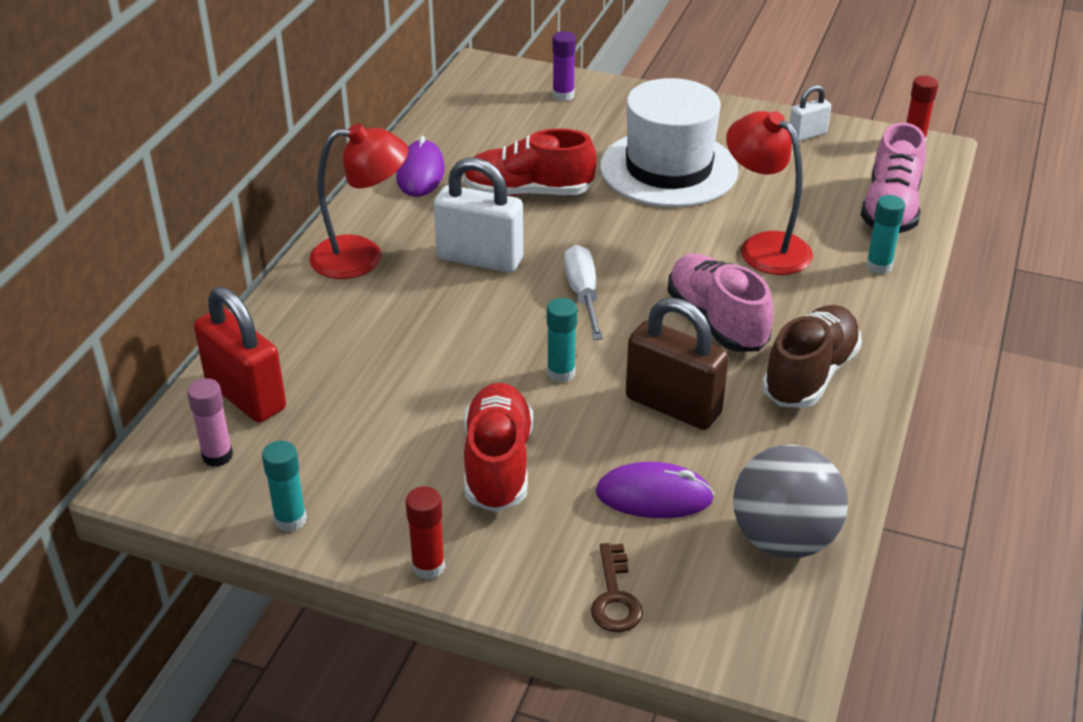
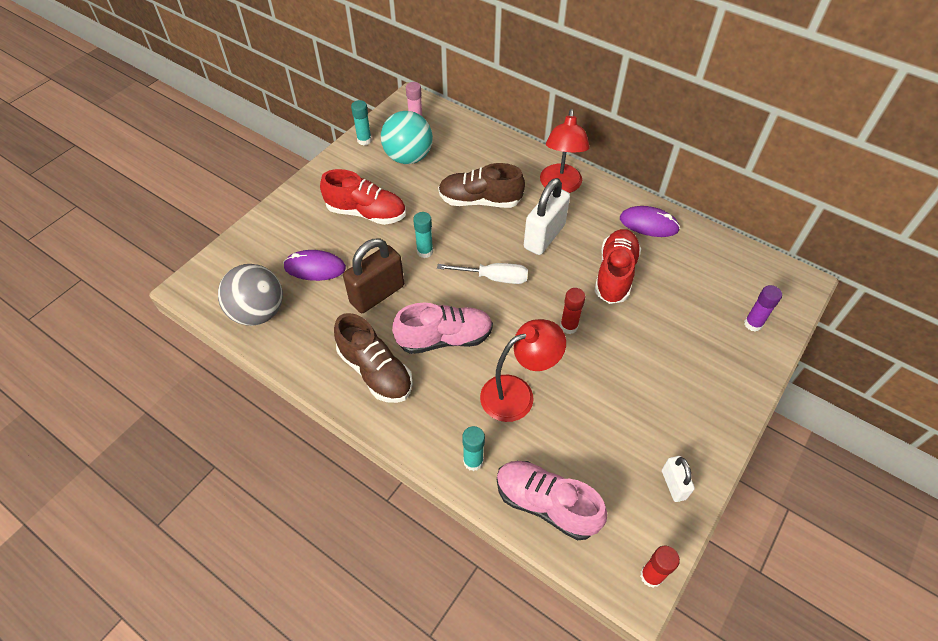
camera: 105 degrees right, 15 degrees up
(246, 396) = (454, 133): red padlock -> none
(330, 443) = (408, 157): none -> turquoise ball
(422, 334) = (480, 201): none -> brown shoe
(428, 567) = (314, 179): red glue stick -> red glue stick (568, 326)
(615, 597) = (261, 237): brown key -> none
(654, 496) = (315, 267): purple mouse -> purple mouse turned 75 degrees clockwise
(668, 169) = (633, 364): white hat -> none

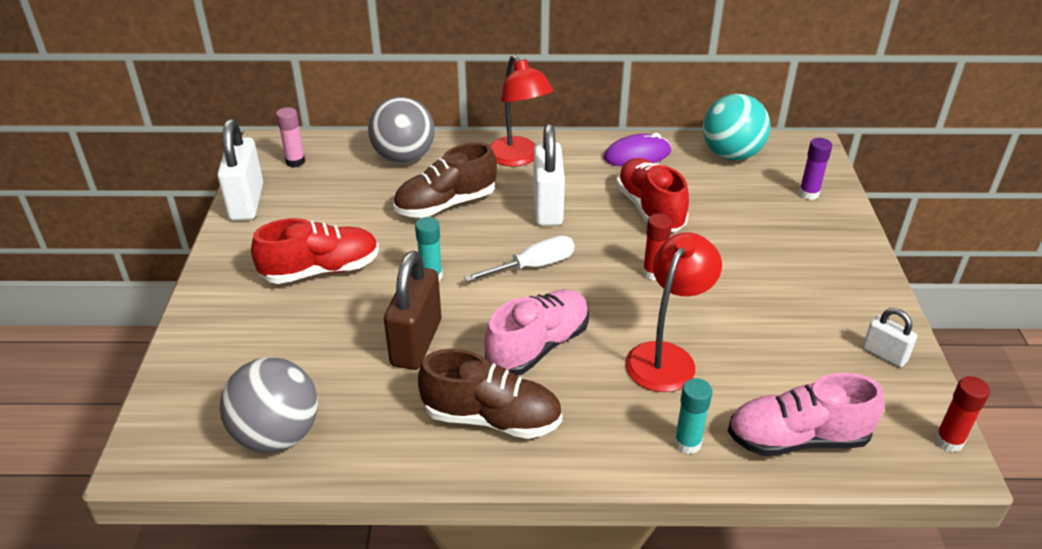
camera: 35 degrees left, 15 degrees down
(315, 267) = (309, 353): purple mouse -> none
(364, 140) = (246, 202): turquoise glue stick -> white padlock
(408, 157) = (320, 197): turquoise ball -> turquoise ball (731, 155)
(484, 150) = (404, 158): none -> grey ball

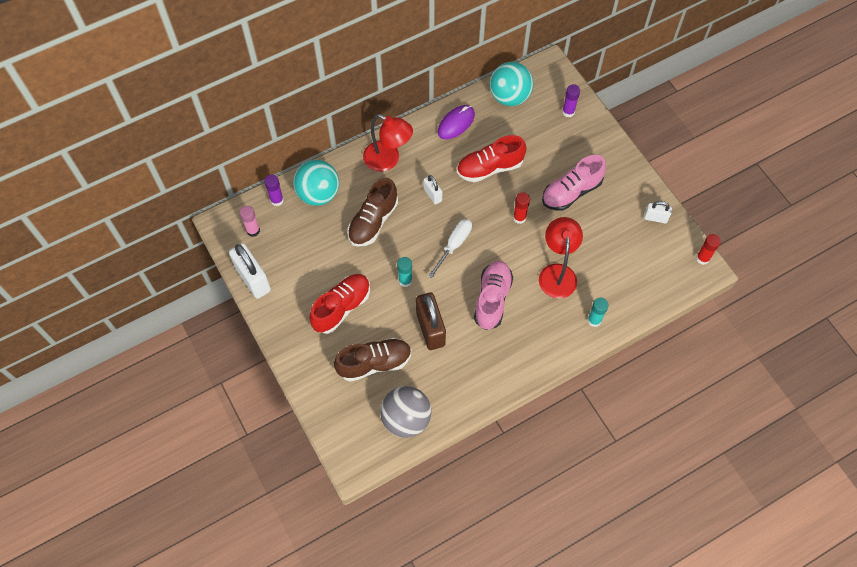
camera: 30 degrees left, 25 degrees up
(350, 147) = (277, 200): none -> purple glue stick
(404, 158) = (318, 194): grey ball -> turquoise ball
(492, 418) = (499, 354): brown shoe -> brown shoe (374, 363)
(547, 207) = (432, 195): white padlock -> white padlock, size x0.54
(650, 209) = (490, 168): red shoe -> red shoe turned 60 degrees counterclockwise
(797, 439) = (639, 292): pink shoe -> pink shoe (571, 192)

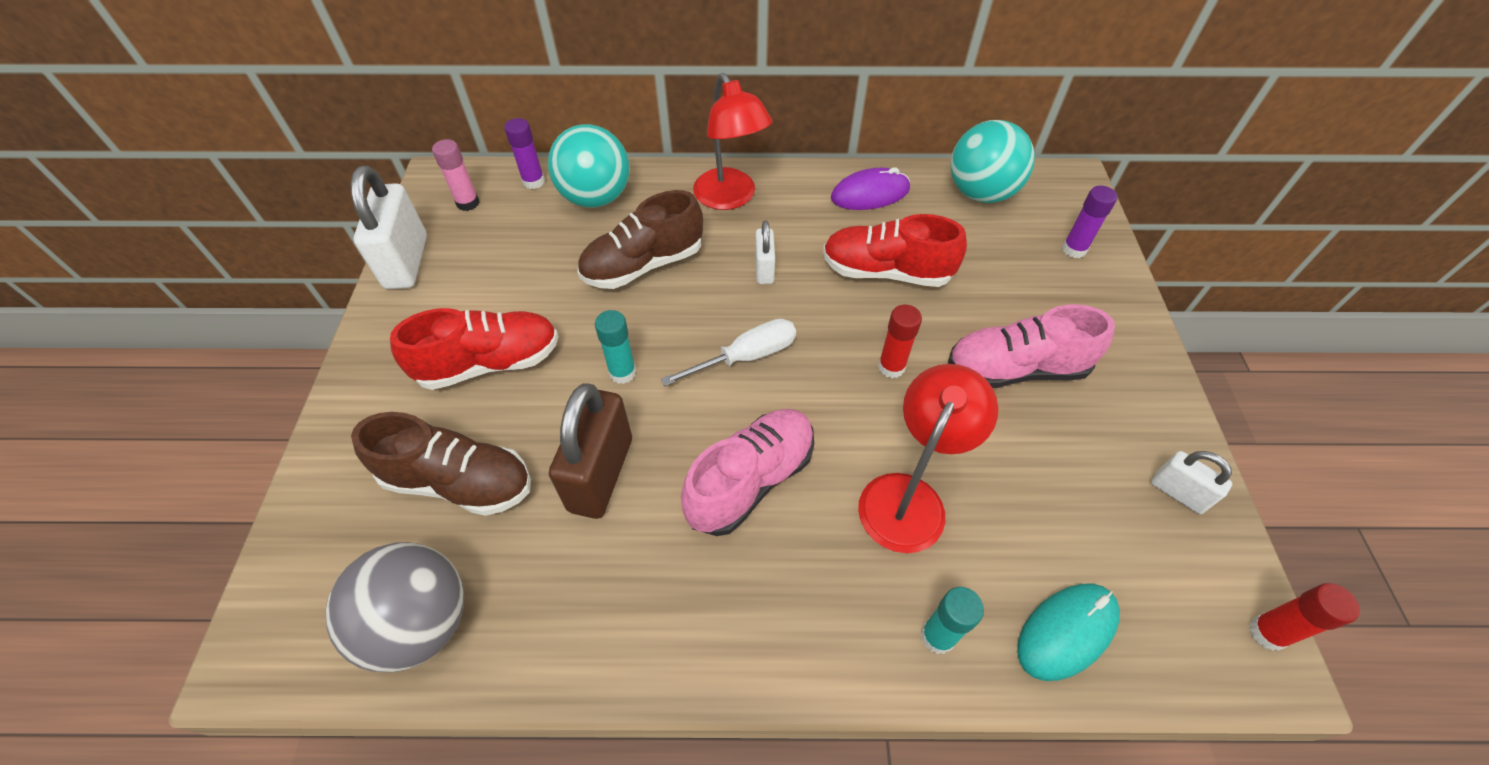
camera: 30 degrees right, 10 degrees down
(637, 294) = (1066, 632): none -> turquoise mouse

